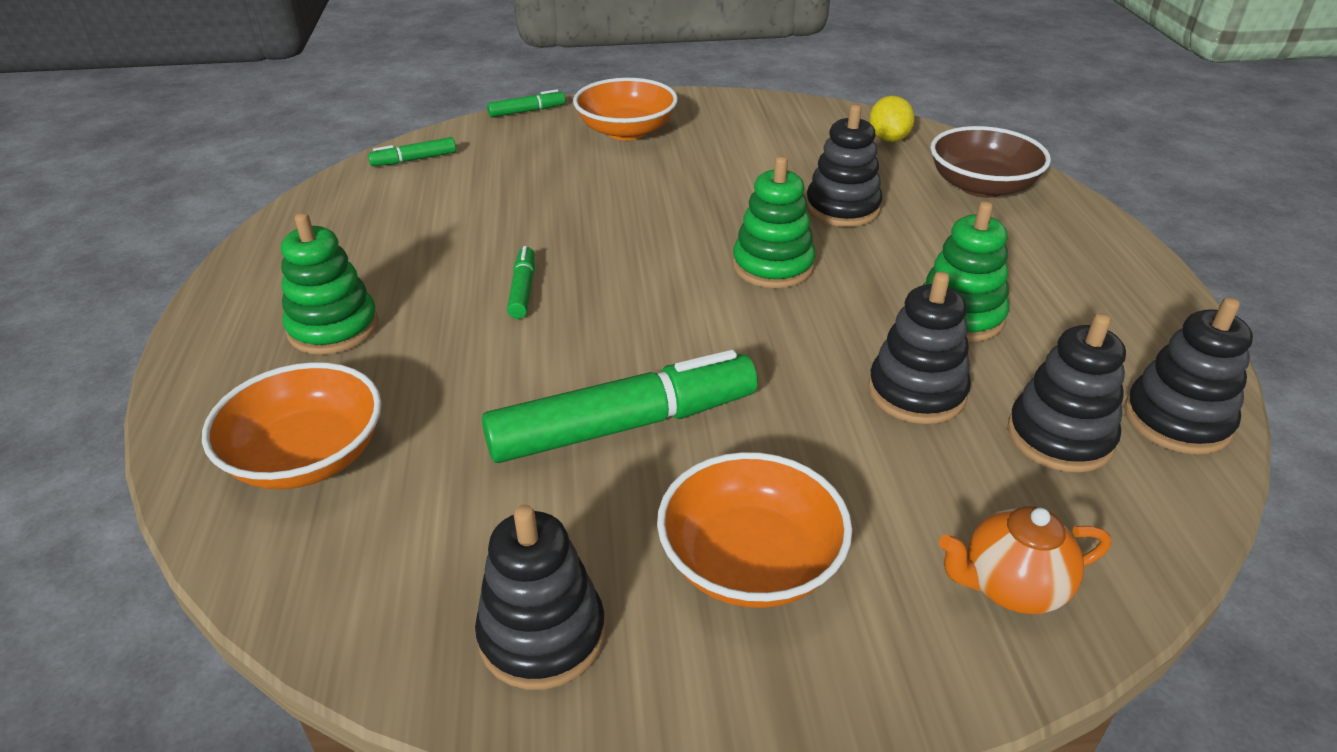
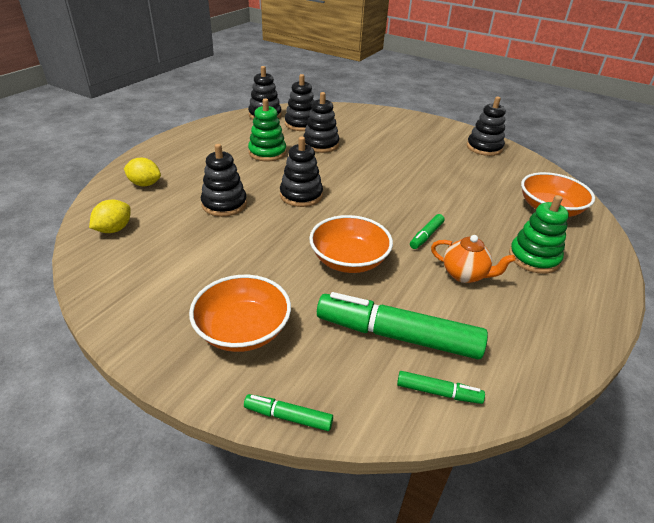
camera: 145 degrees left, 0 degrees up
(624, 425) = (425, 173): green marker -> green marker (397, 335)
(750, 561) = (418, 138): orange bowl -> orange bowl (349, 260)
(773, 266) = (301, 195): green stacking toy -> black stacking toy
(981, 186) = (145, 184): brown bowl -> yellow lemon
(1011, 587) = (362, 115): orange teapot -> orange teapot (465, 275)

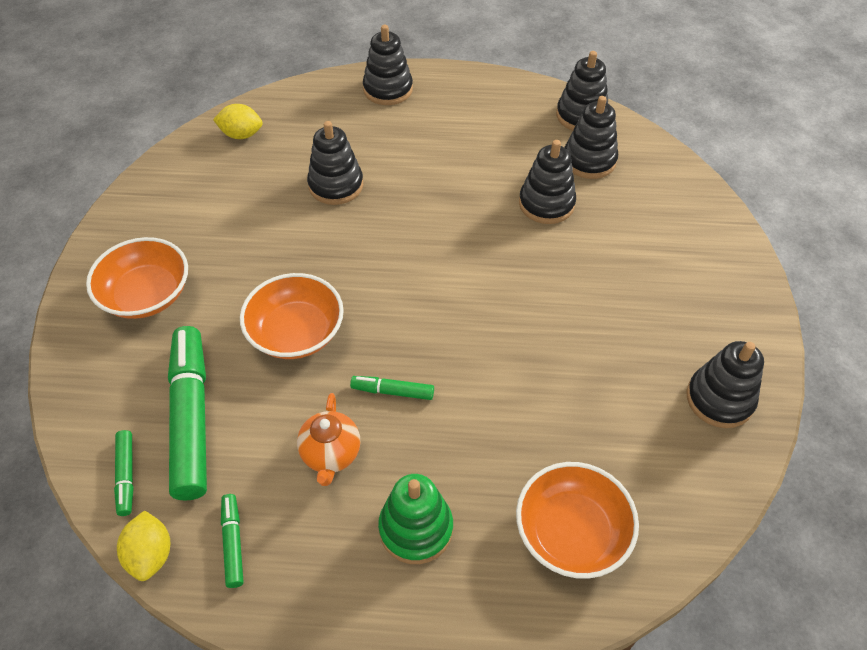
camera: 65 degrees right, 15 degrees up
(145, 184) = (331, 109): yellow lemon -> yellow lemon (151, 554)
(267, 153) = (478, 165): green stacking toy -> none
(288, 416) = (60, 370): green marker -> green marker (233, 543)
(301, 195) = (400, 239): black stacking toy -> black stacking toy (388, 89)

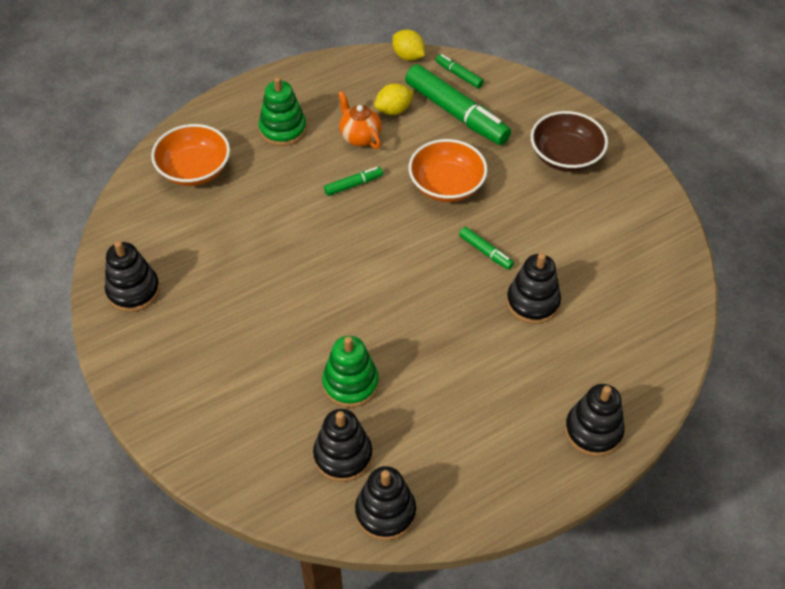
camera: 145 degrees right, 0 degrees up
(147, 295) = (565, 156): orange bowl -> brown bowl
(233, 543) = (373, 79): green marker -> green marker (485, 252)
(241, 135) = (657, 304): yellow lemon -> yellow lemon (393, 110)
(546, 204) = (350, 383): black stacking toy -> green stacking toy

